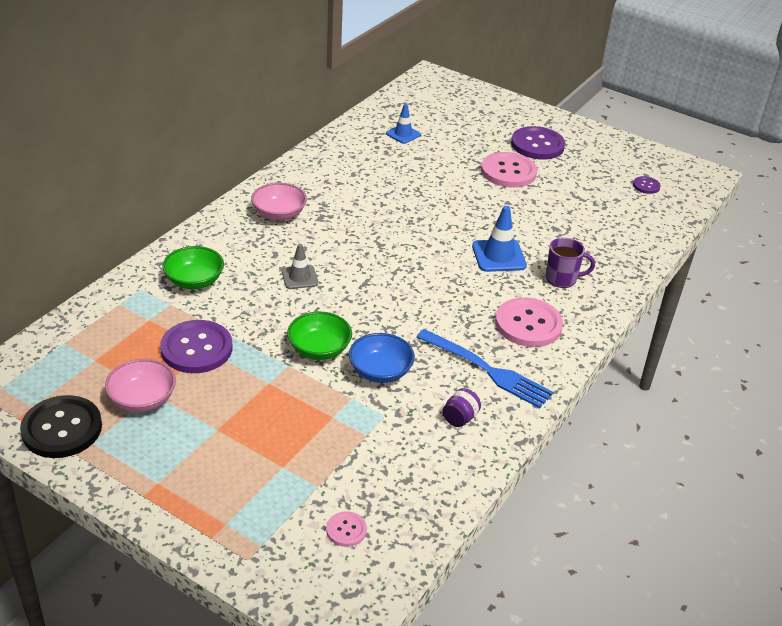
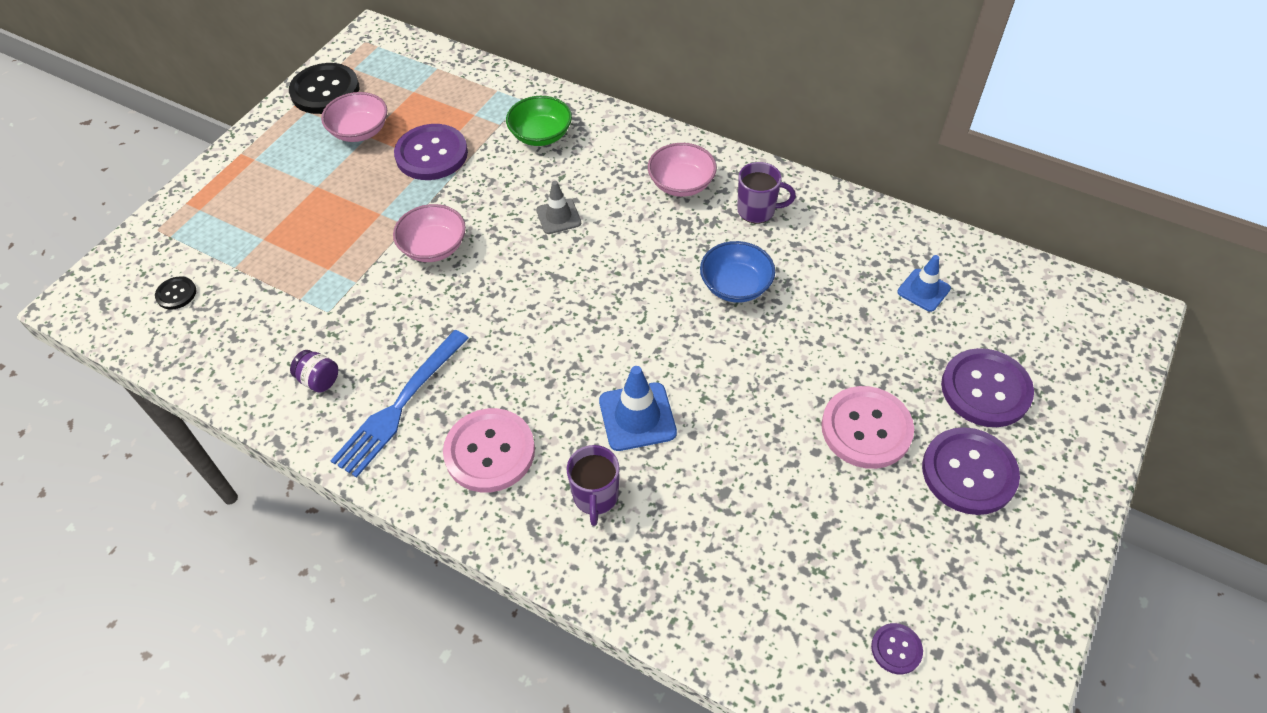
camera: 90 degrees right, 15 degrees up
(317, 184) = (757, 211): none -> purple mug
(319, 349) = (434, 247): green bowl -> pink bowl
(346, 530) = (176, 294): pink button -> black button
(380, 371) = (398, 303): blue bowl -> blue bowl (735, 285)
(481, 129) = (985, 389): none -> purple button

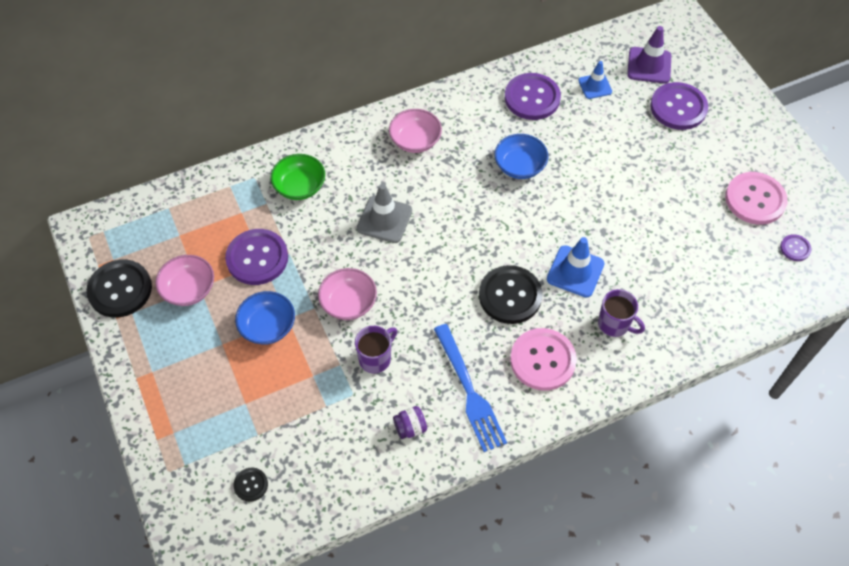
camera: 55 degrees left, 5 degrees up
(360, 205) = (268, 326): none -> blue bowl
(552, 374) = (510, 296): none -> black button
(558, 216) = (384, 219): grey traffic cone -> grey traffic cone, size x1.52
(757, 211) = (471, 118): purple mug -> purple mug (376, 358)
(866, 429) = (663, 173): pink button -> pink button (755, 199)
(969, 472) = (721, 150): purple button -> purple button (532, 98)
(1016, 324) = (649, 65): none -> purple traffic cone

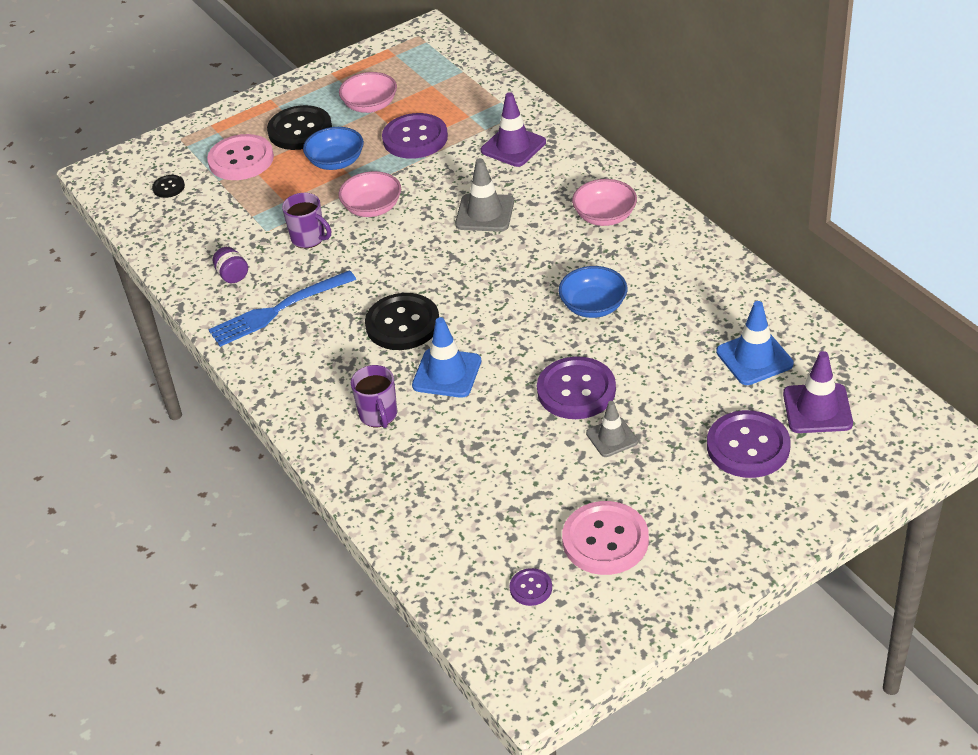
camera: 85 degrees right, 15 degrees down
(120, 289) = (362, 67): black button -> black button (300, 130)
(300, 186) = (513, 146): green bowl -> purple traffic cone
(532, 98) = (709, 302): purple button -> purple button (576, 390)
(542, 360) = (322, 361): pink button -> pink button (241, 159)
(595, 86) = (754, 358): blue traffic cone -> blue traffic cone, size x1.52
(614, 324) = (378, 415): purple mug -> purple mug turned 45 degrees counterclockwise
(660, 179) = (612, 437): none -> grey traffic cone

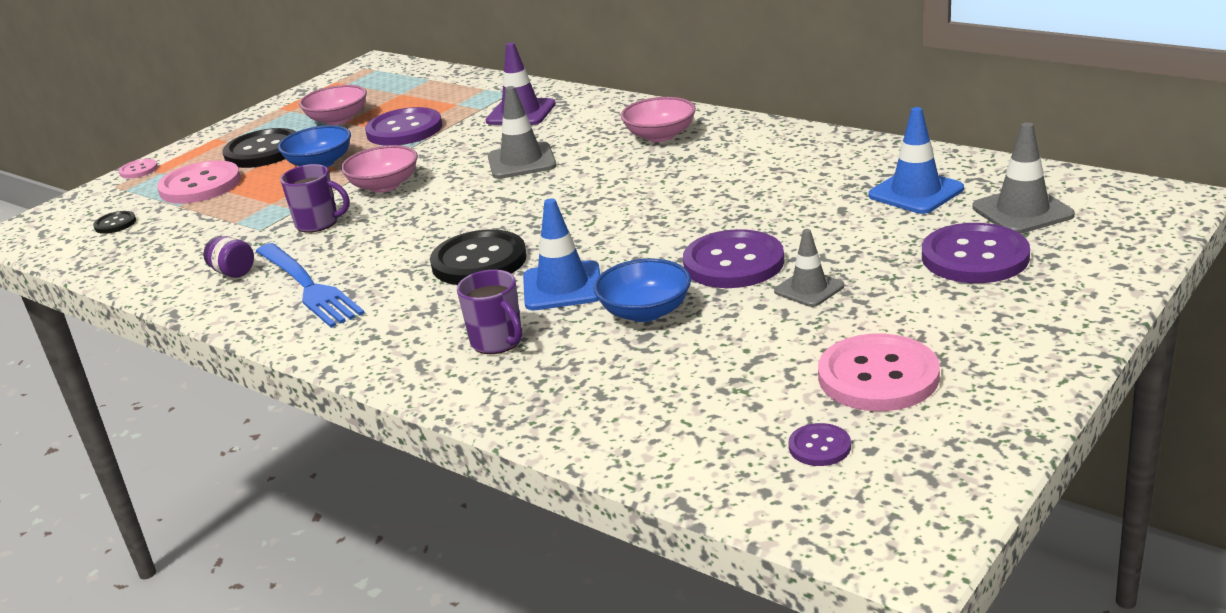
camera: 20 degrees left, 15 degrees down
(202, 123) = (138, 170): none -> pink button
(277, 310) = (309, 287): blue fork -> blue fork turned 75 degrees counterclockwise
(593, 306) = (700, 197): blue bowl -> blue bowl (645, 311)
(817, 409) = (1022, 211): purple traffic cone -> grey traffic cone

